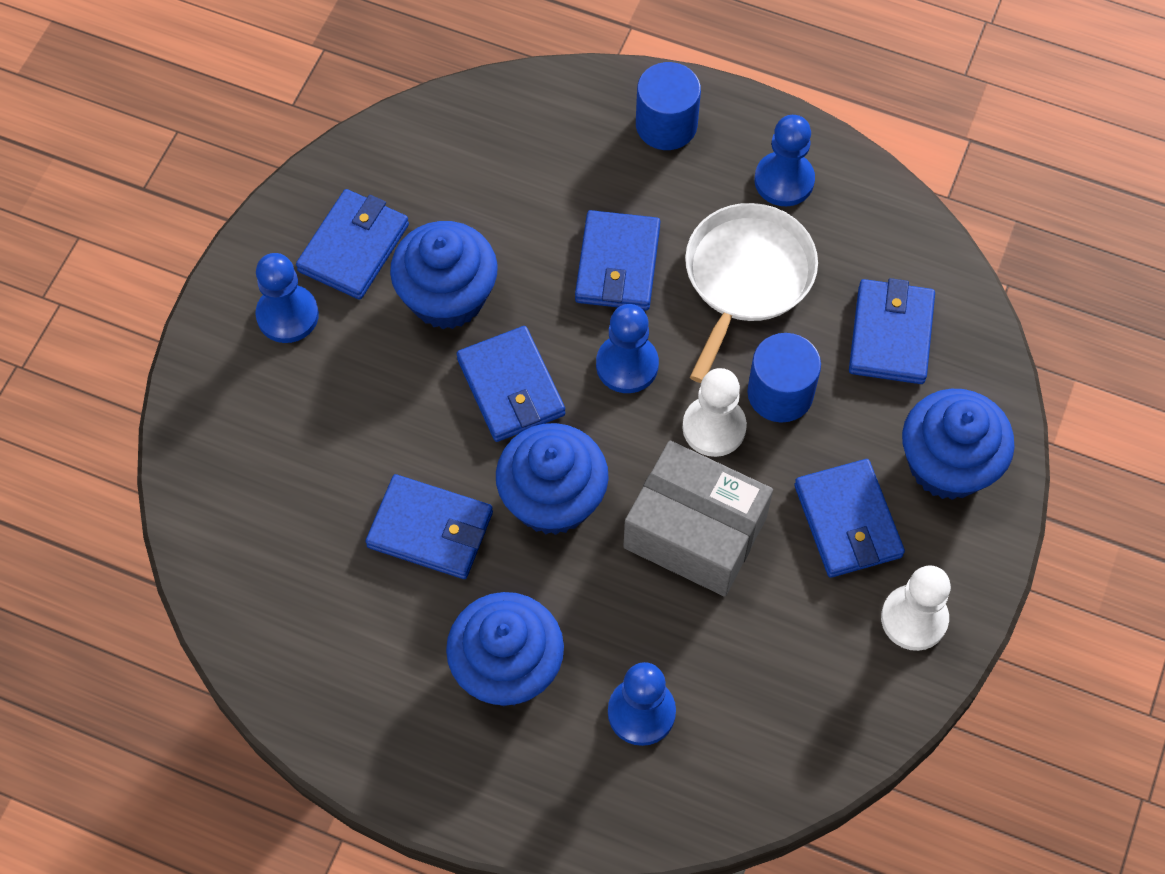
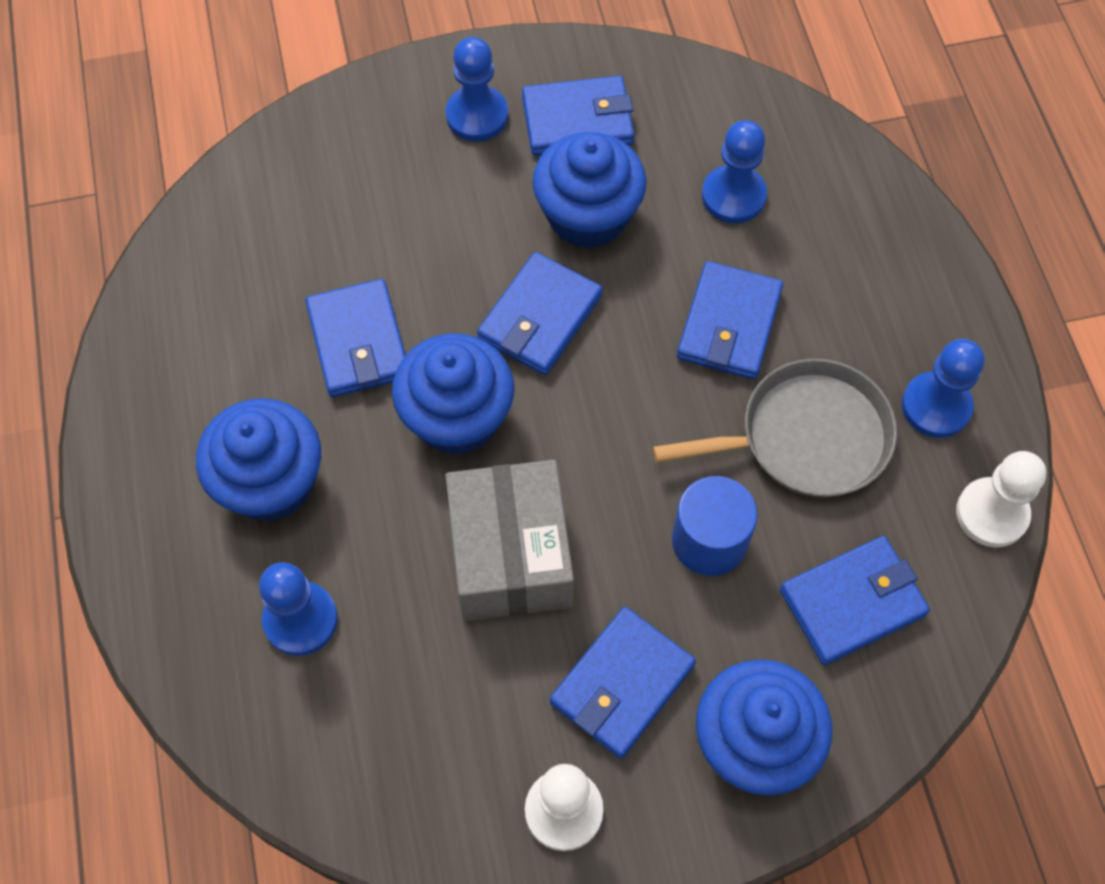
camera: 55 degrees right, 0 degrees up
(618, 264) = (729, 324): blue wallet -> blue wallet turned 45 degrees counterclockwise
(627, 365) = (634, 394): blue pawn -> blue pawn (733, 196)
(666, 125) = (905, 274): blue cylinder -> none
(714, 427) = (629, 505): white pawn -> white pawn (991, 514)
(746, 277) = (806, 437): white pan -> grey pan

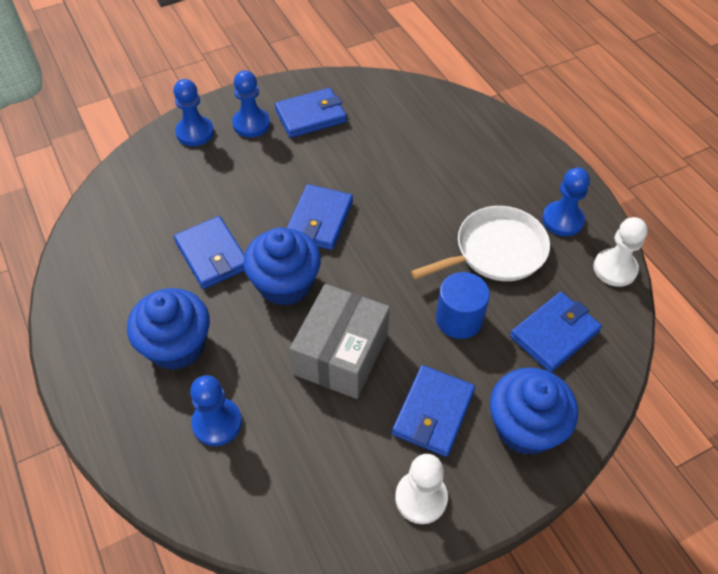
camera: 15 degrees left, 10 degrees down
(511, 555) = (341, 354): grey box -> grey box turned 45 degrees clockwise
(588, 216) = (331, 162): blue cupcake -> none
(729, 324) = (431, 201): blue wallet -> none
(733, 196) = (412, 137): blue pawn -> blue pawn (195, 132)
(806, 437) = (496, 251): grey pan -> white pan

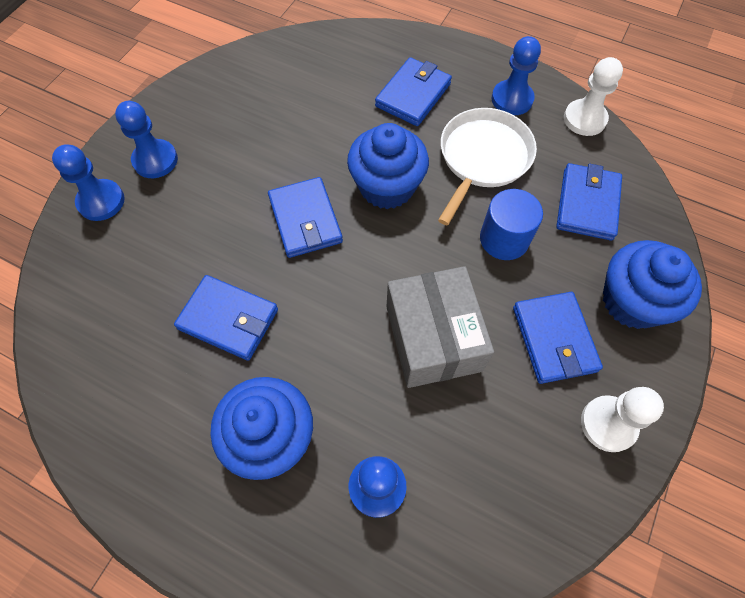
camera: 35 degrees left, 10 degrees up
(285, 284) = (325, 303): blue cupcake -> blue cupcake (387, 186)
(310, 116) = (210, 120): blue wallet -> blue wallet (413, 95)

